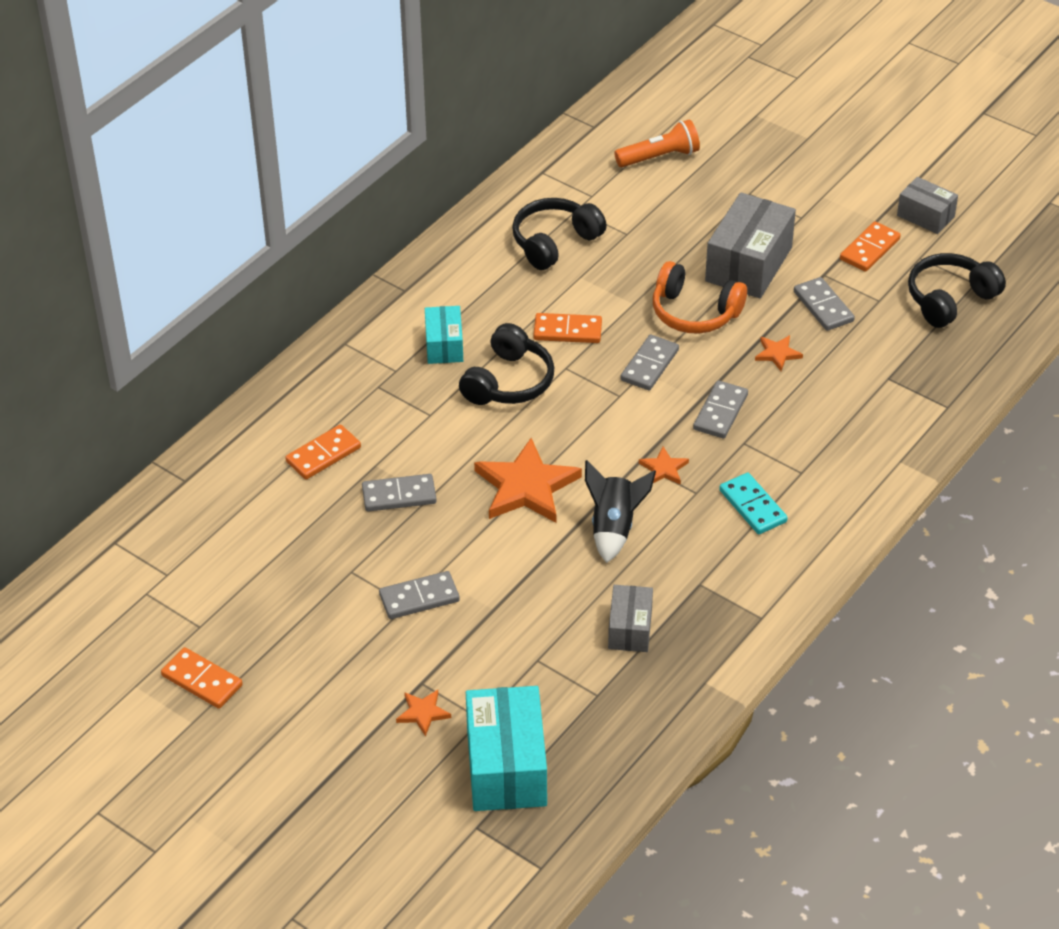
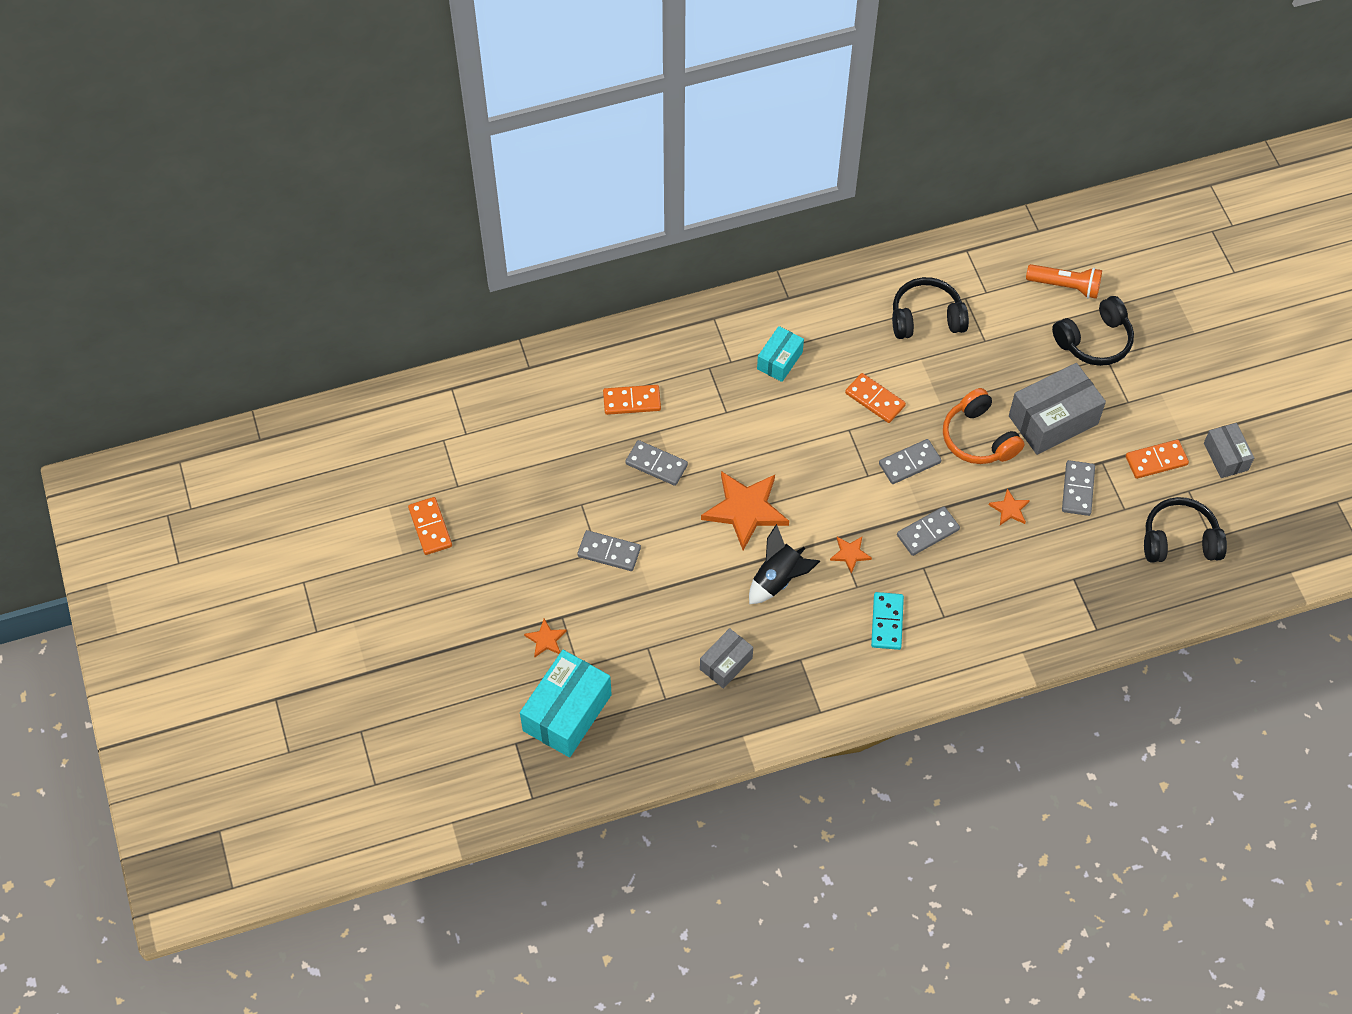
camera: 35 degrees right, 15 degrees up
(508, 382) = (800, 417): black headphones -> black headphones (1094, 340)

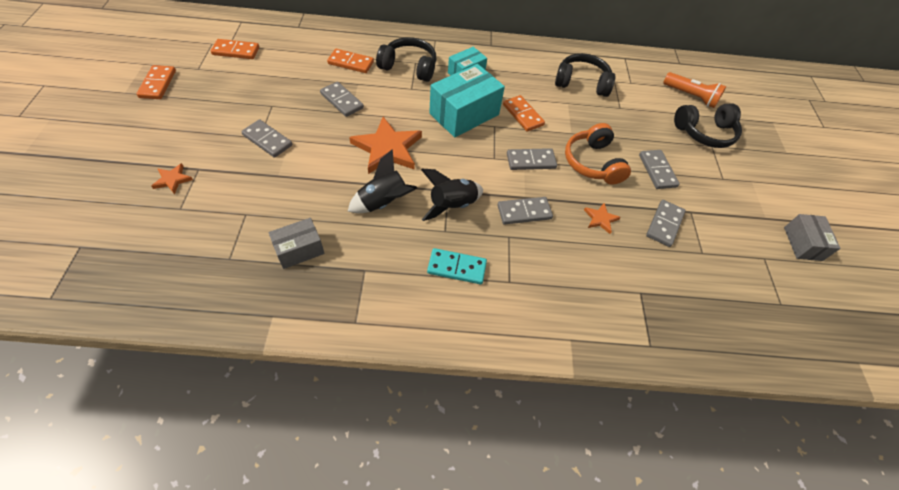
camera: 15 degrees right, 5 degrees down
(567, 712) = (141, 239): turquoise box -> turquoise box (464, 114)
(850, 554) = (452, 205): orange star -> black rocket
(887, 622) = (456, 268): turquoise domino -> turquoise domino turned 75 degrees clockwise
(1053, 420) = (657, 171): grey box -> grey domino
(1156, 460) = (739, 226): orange domino -> orange domino (236, 51)
(1179, 540) = (749, 295): black headphones -> black headphones (409, 67)

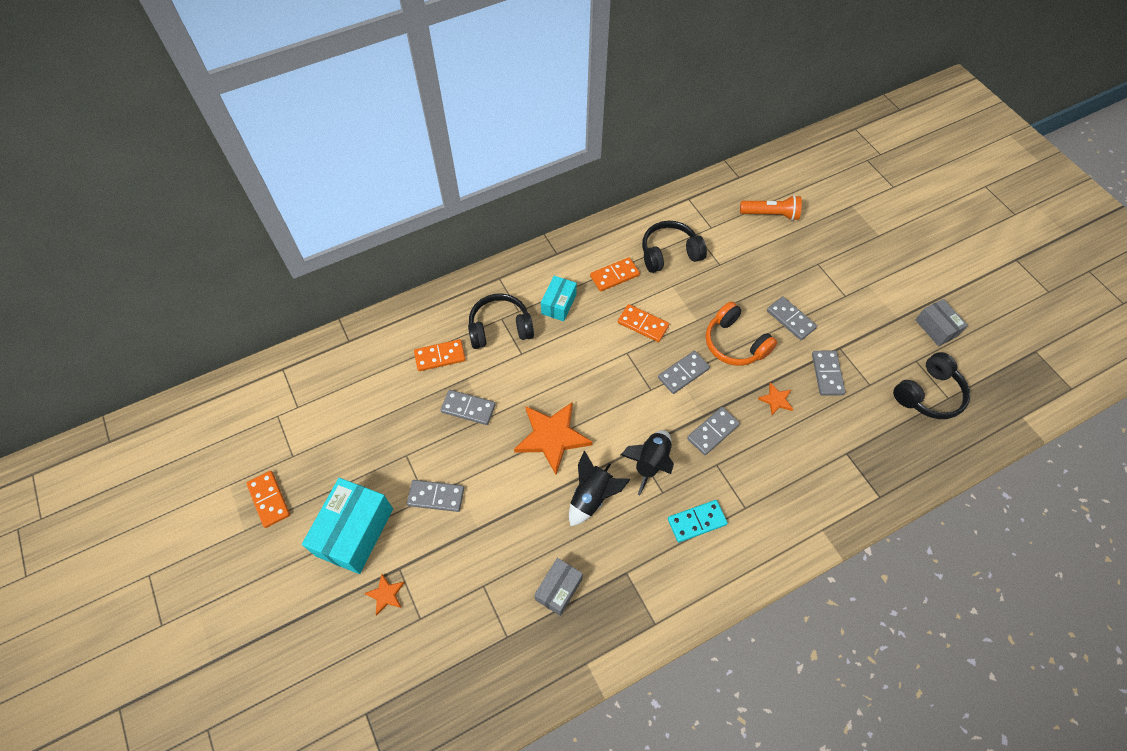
camera: 25 degrees left, 5 degrees up
(236, 51) = (312, 410): orange domino -> orange domino (614, 276)
(464, 114) = (591, 355): turquoise box -> turquoise box (354, 532)
(705, 133) = (805, 252): black headphones -> black headphones (928, 394)

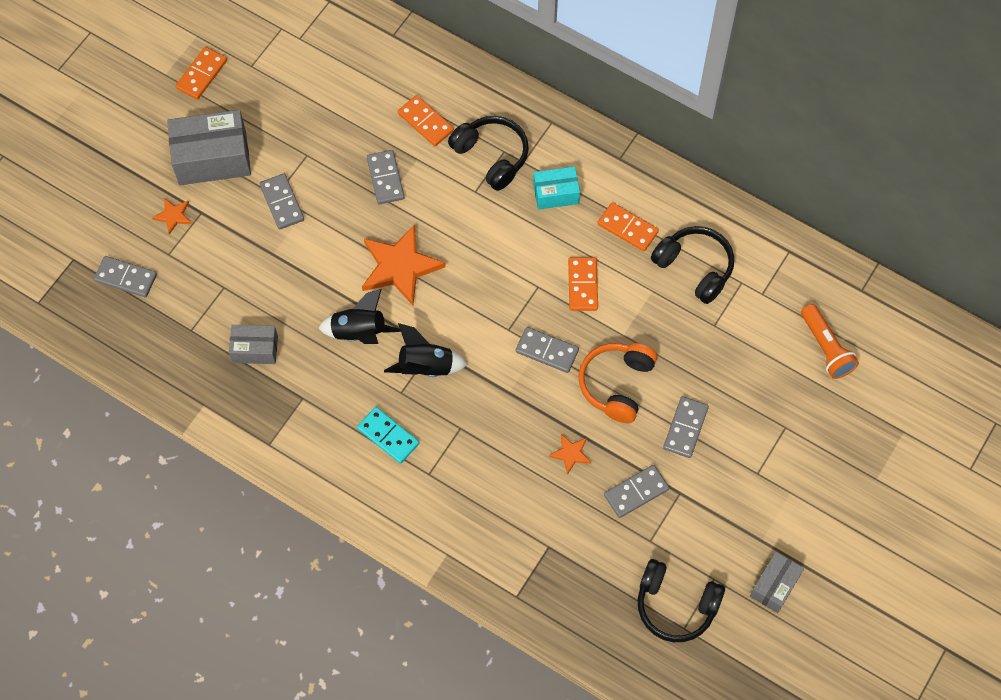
camera: 60 degrees right, 5 degrees up
(354, 532) = (212, 158): turquoise box -> grey box
(712, 432) = (495, 408): grey domino -> grey domino (126, 278)

